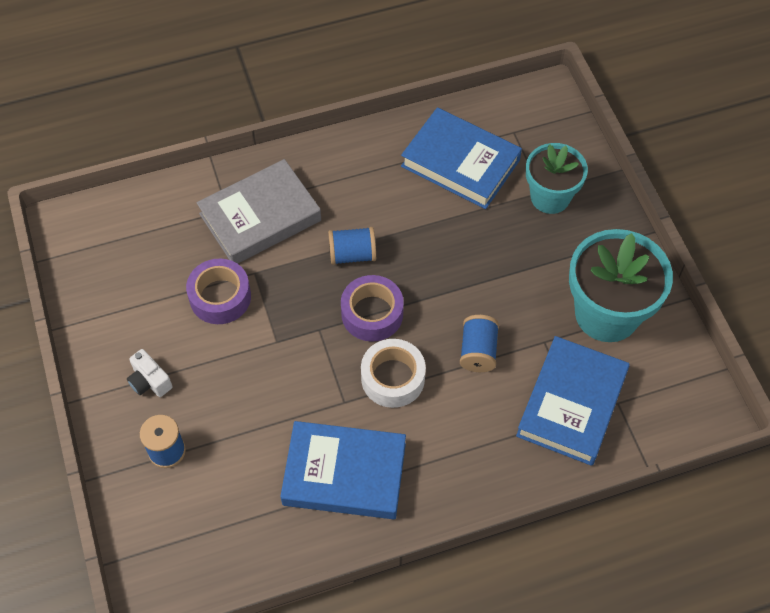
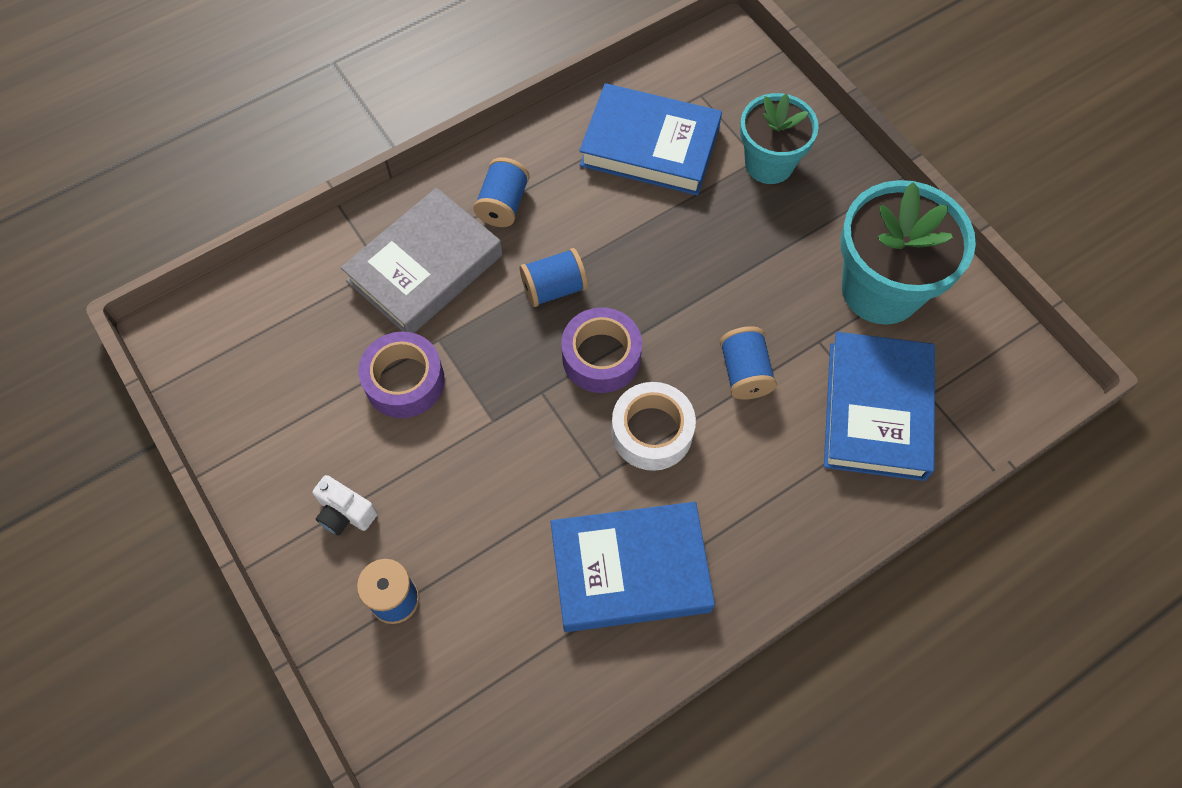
camera: 15 degrees left, 5 degrees up
(333, 183) = (503, 204): none -> blue spool

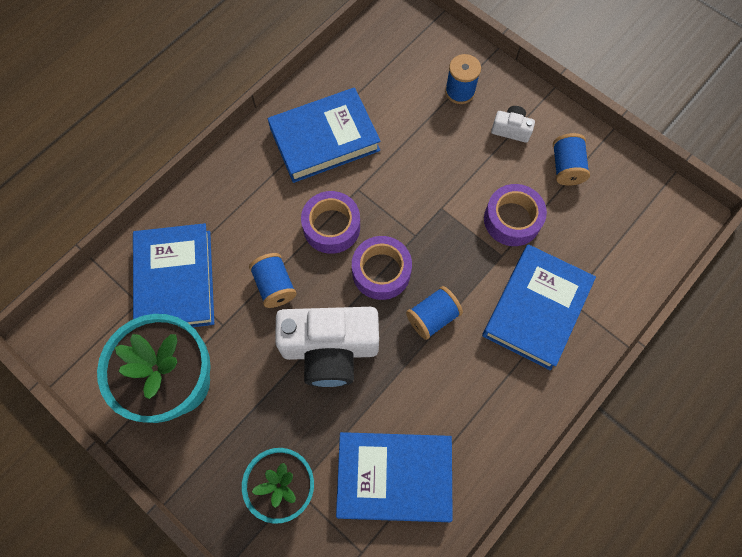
camera: 165 degrees right, 5 degrees up
(425, 268) = (536, 309): grey book -> blue book
(503, 204) = (498, 382): blue spool -> blue spool (566, 167)
(652, 432) = (331, 227): white tape -> purple tape
(689, 282) = (330, 349): none -> white camera

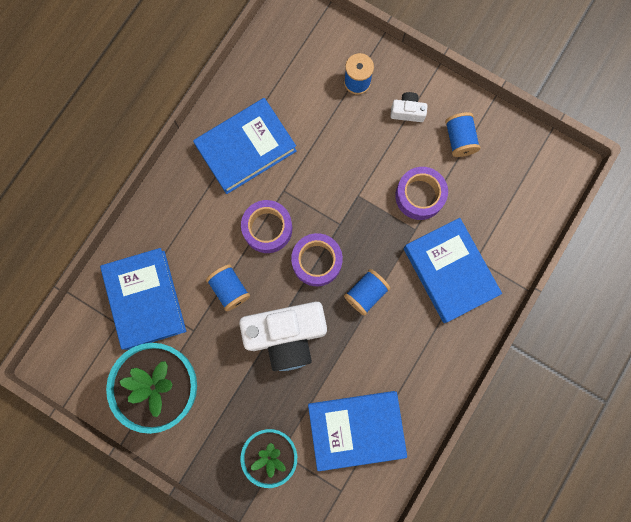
camera: 10 degrees left, 10 degrees up
(536, 309) = (449, 271): blue book -> blue book turned 45 degrees counterclockwise

